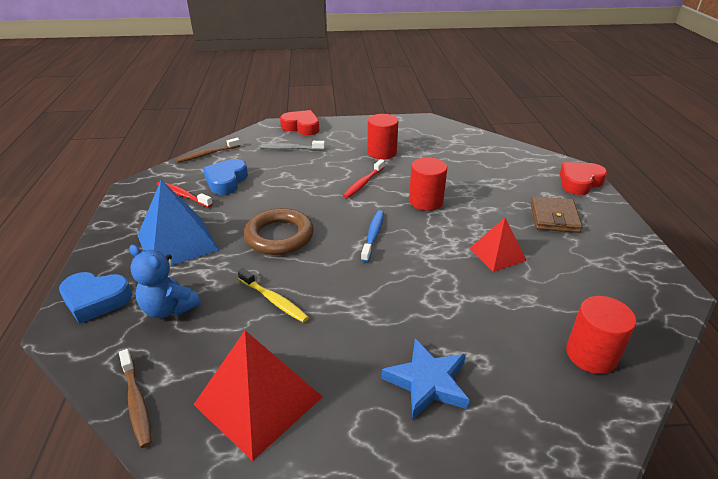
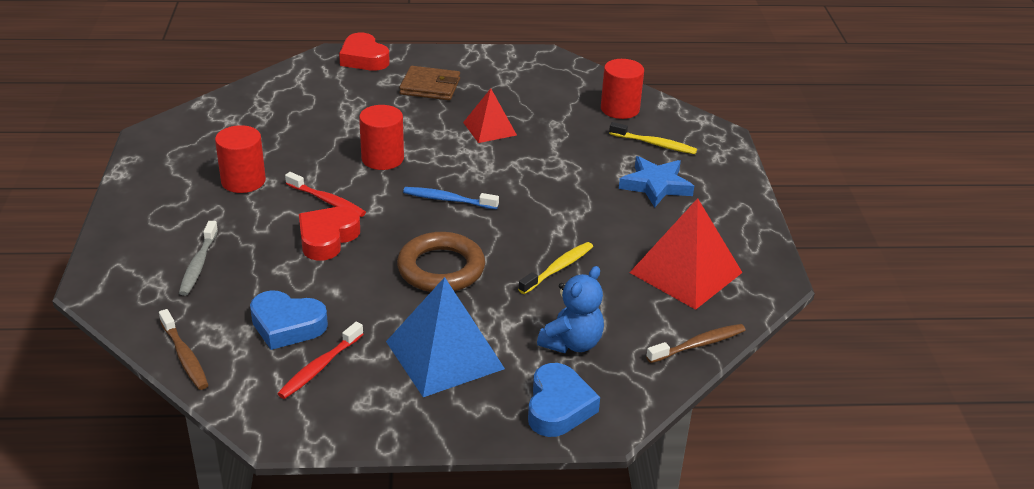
camera: 90 degrees left, 0 degrees up
(301, 127) = (118, 254): red heart -> red heart (327, 238)
(521, 386) = (654, 144): none -> yellow toothbrush

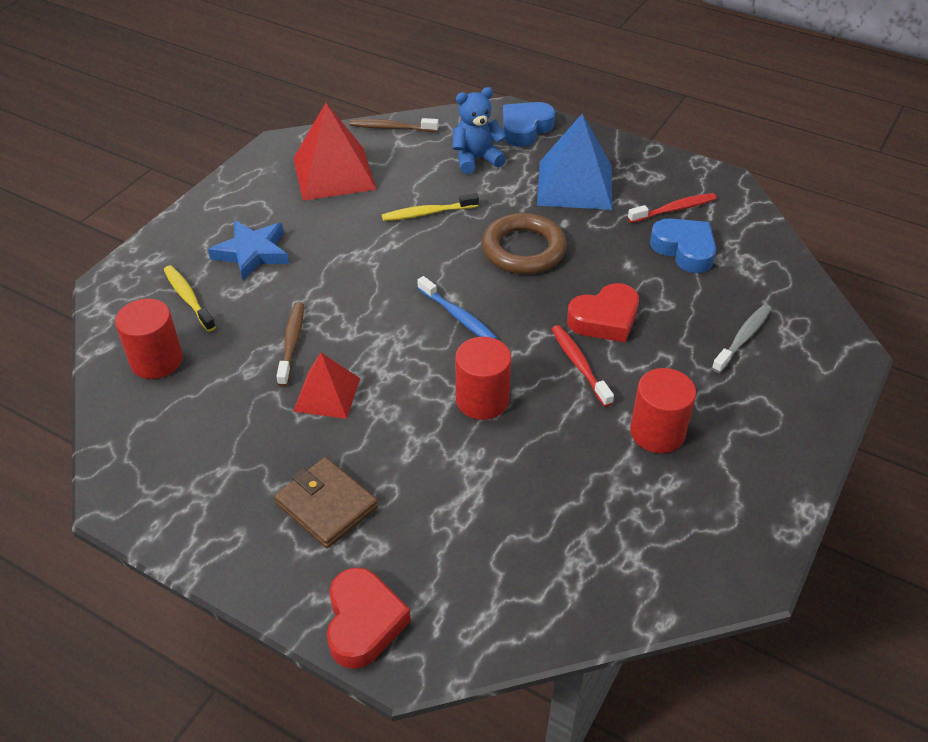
camera: 145 degrees left, 10 degrees up
(184, 356) = (779, 255): brown toothbrush -> brown toothbrush (292, 343)

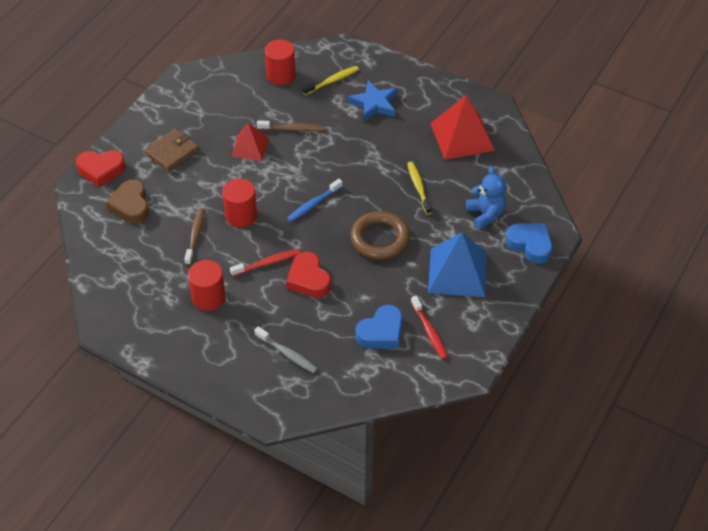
camera: 90 degrees right, 5 degrees up
(391, 128) = (522, 165): brown toothbrush -> brown toothbrush (195, 236)
(460, 560) = (131, 206): none -> brown heart

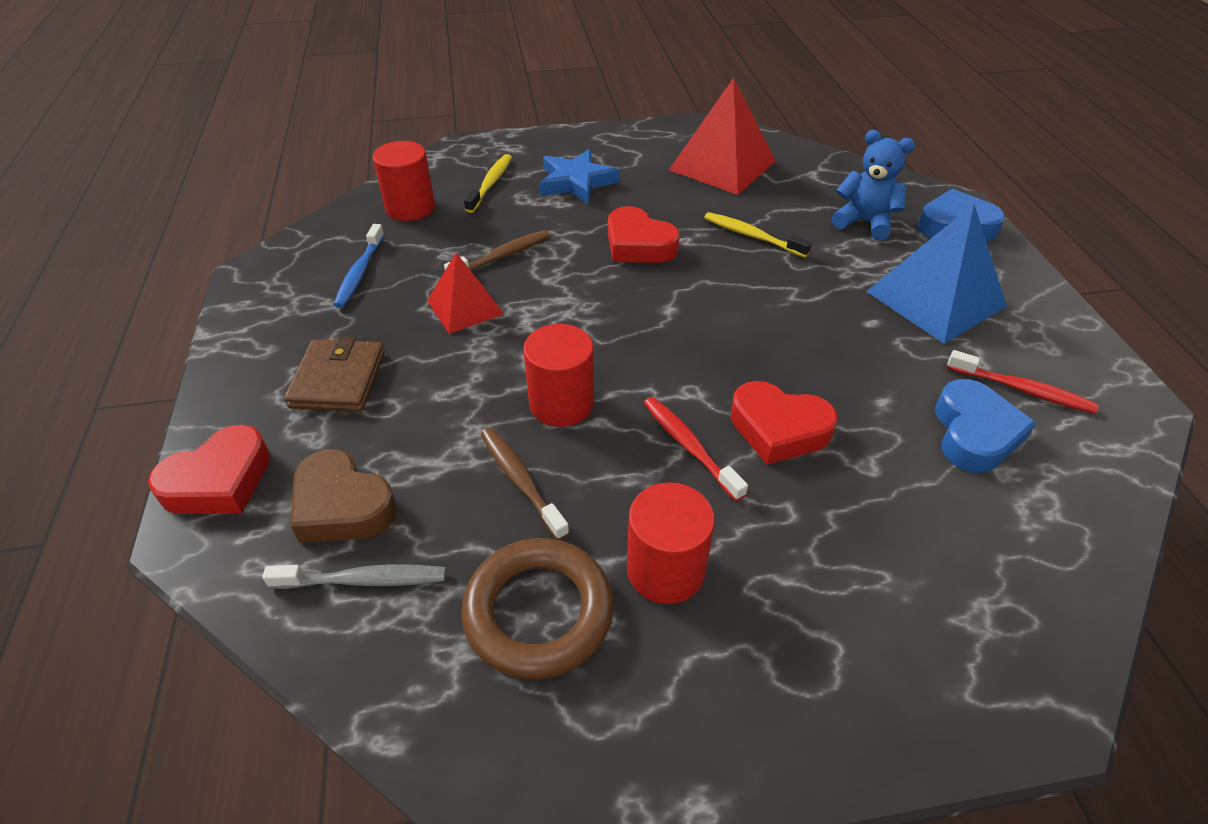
camera: 40 degrees left, 5 degrees down
(267, 263) = (689, 446): red toothbrush -> red toothbrush turned 60 degrees counterclockwise
(287, 354) = (910, 569): grey toothbrush -> grey toothbrush (364, 580)
(313, 204) = (649, 327): blue toothbrush -> blue toothbrush (359, 273)
(359, 160) = (638, 245): none -> red heart
(380, 239) = (793, 317): brown ring -> brown ring (538, 612)

